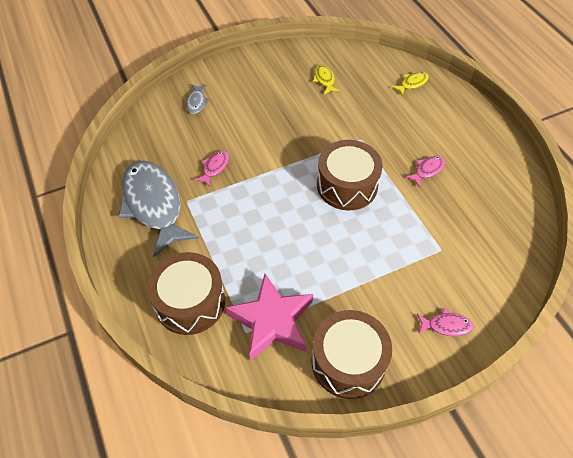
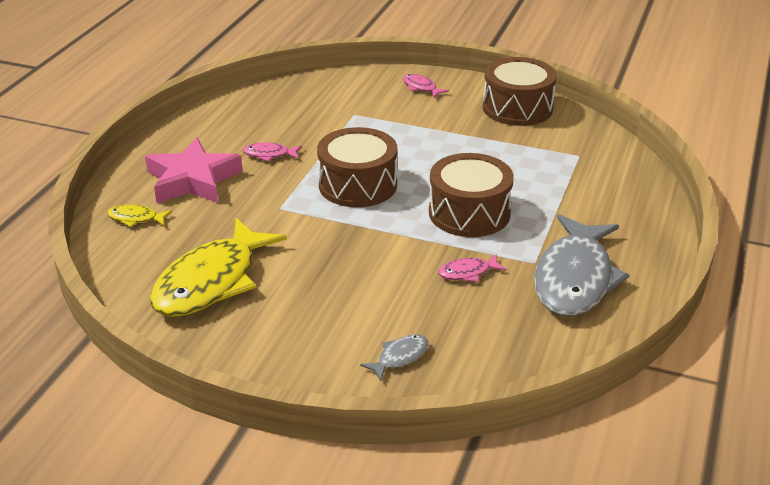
camera: 135 degrees left, 20 degrees down
(190, 302) = (609, 193): brown drum -> brown drum (469, 213)
(272, 321) = (549, 150): pink star -> pink star (192, 180)
(324, 79) = (211, 282): yellow fish -> yellow fish, size x2.39

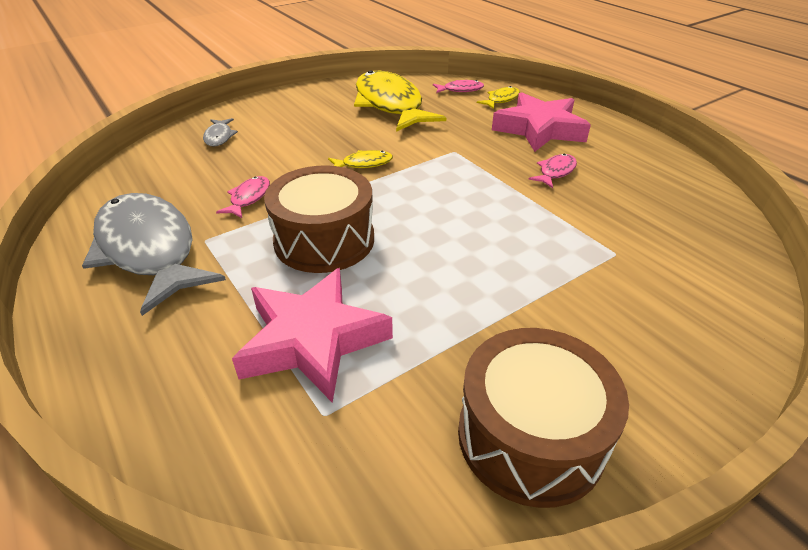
camera: 125 degrees right, 5 degrees up
(352, 242) = (364, 164): none -> yellow fish
(357, 185) = (450, 197): brown drum -> none
(421, 87) = (675, 352): pink fish -> pink fish (460, 90)
(547, 177) = (313, 340): none -> pink star

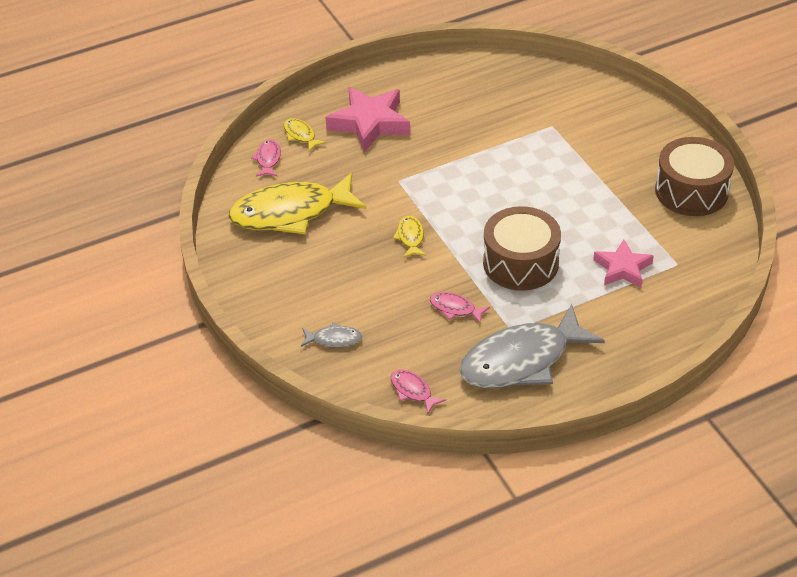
camera: 80 degrees left, 5 degrees up
(313, 340) = (622, 268): pink star -> pink star, size x0.63
(555, 172) = (445, 129): pink fish -> pink fish (413, 391)

